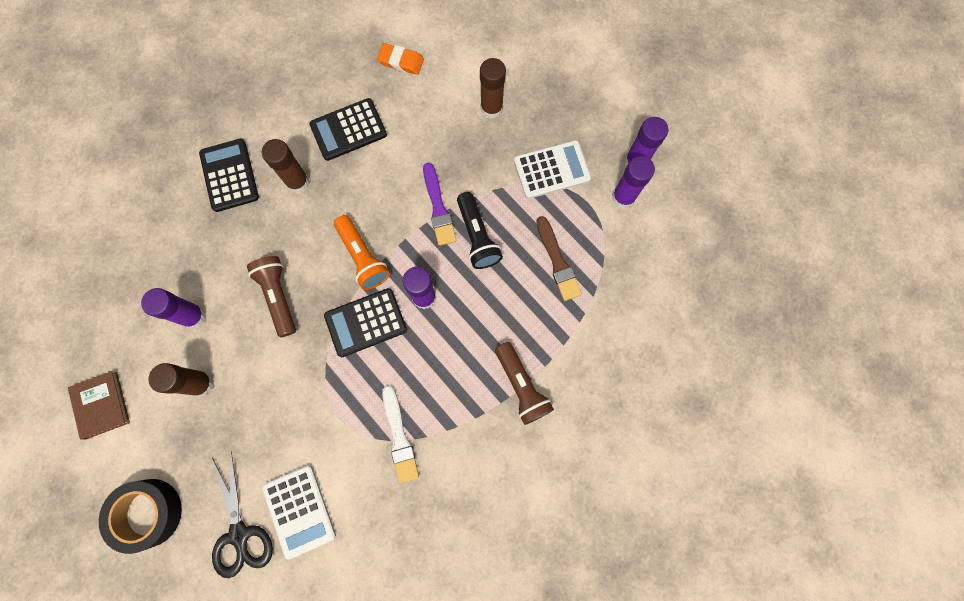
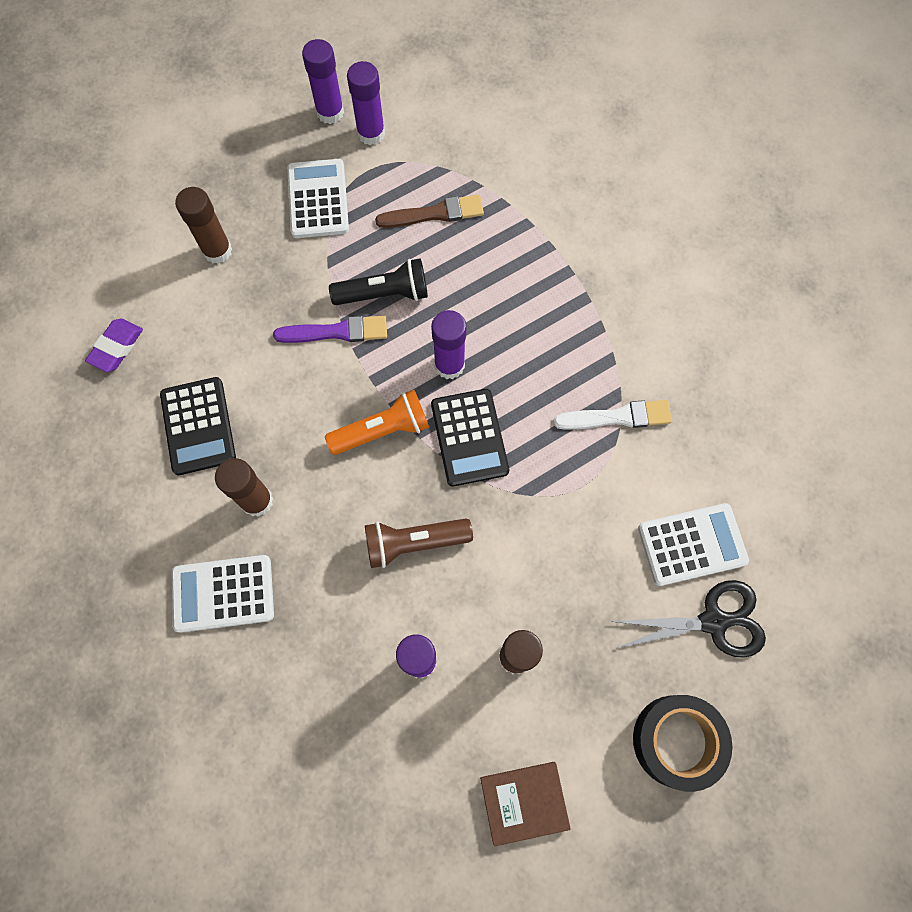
camera: 80 degrees left, 5 degrees down
(229, 175) = (223, 593): black calculator -> white calculator
(401, 61) = (116, 347): orange eraser -> purple eraser
(521, 386) = (575, 276): brown flashlight -> none

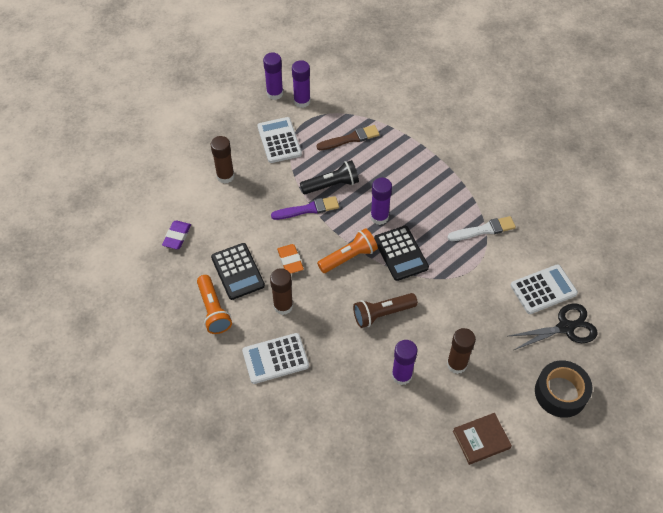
camera: 10 degrees left, 15 degrees down
(145, 489) = (213, 310): none -> orange flashlight
(286, 420) = (290, 260): none -> orange eraser

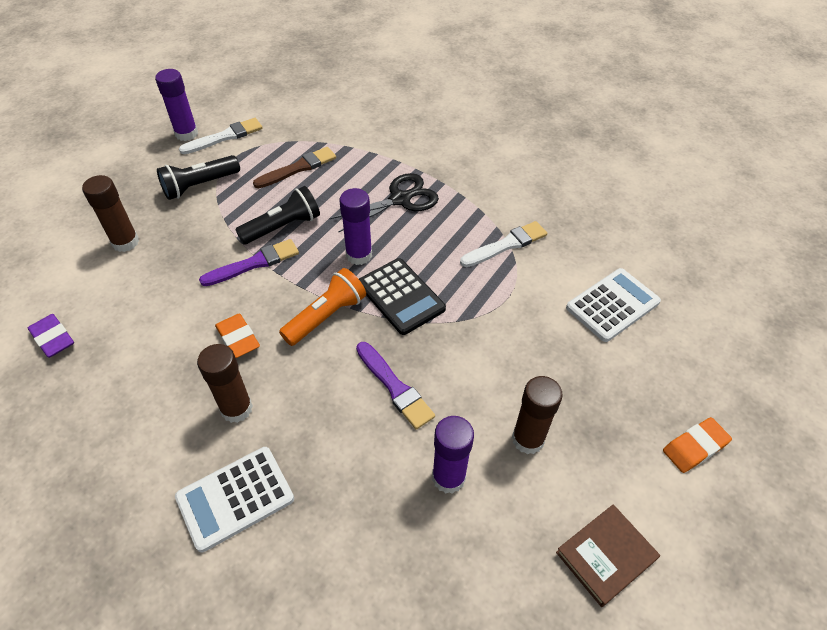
camera: 15 degrees left, 5 degrees down
(177, 236) = (53, 338): purple eraser -> purple eraser turned 45 degrees counterclockwise
(213, 310) = (121, 440): orange flashlight -> none
(237, 271) = (156, 371): black calculator -> none
(279, 140) = (200, 186): white calculator -> black flashlight
(302, 101) = (225, 137): purple glue stick -> white brush
(382, 314) = (395, 387): brown flashlight -> purple brush
(560, 393) = (695, 447): black tape -> orange eraser
(565, 327) = (662, 350): black scissors -> black scissors (400, 199)

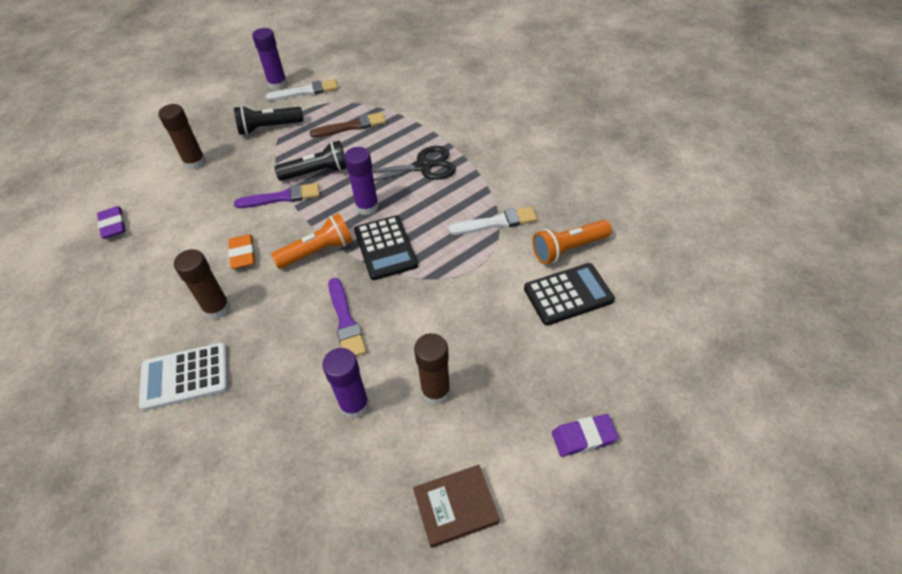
camera: 20 degrees right, 0 degrees up
(591, 258) = (568, 249): none -> orange flashlight
(612, 305) = (568, 294): white calculator -> black calculator
(695, 447) = (583, 437): orange eraser -> purple eraser

